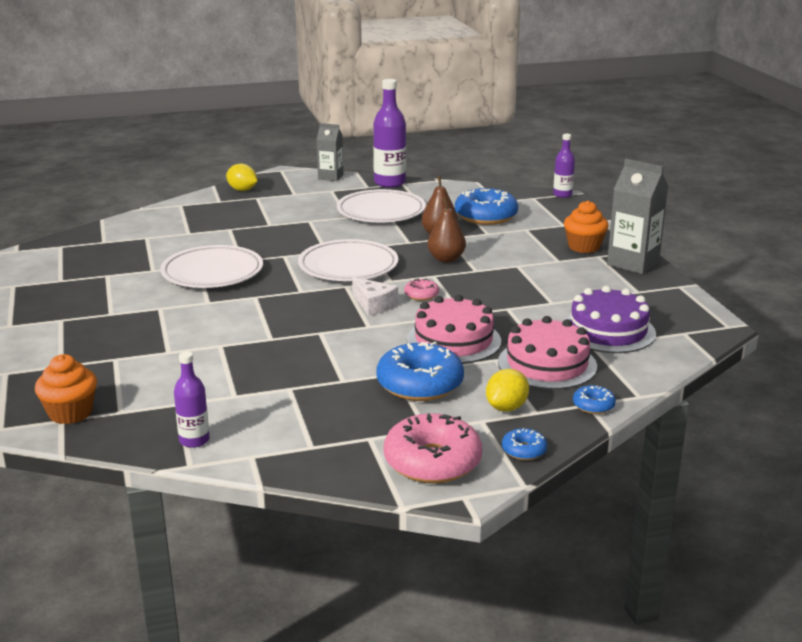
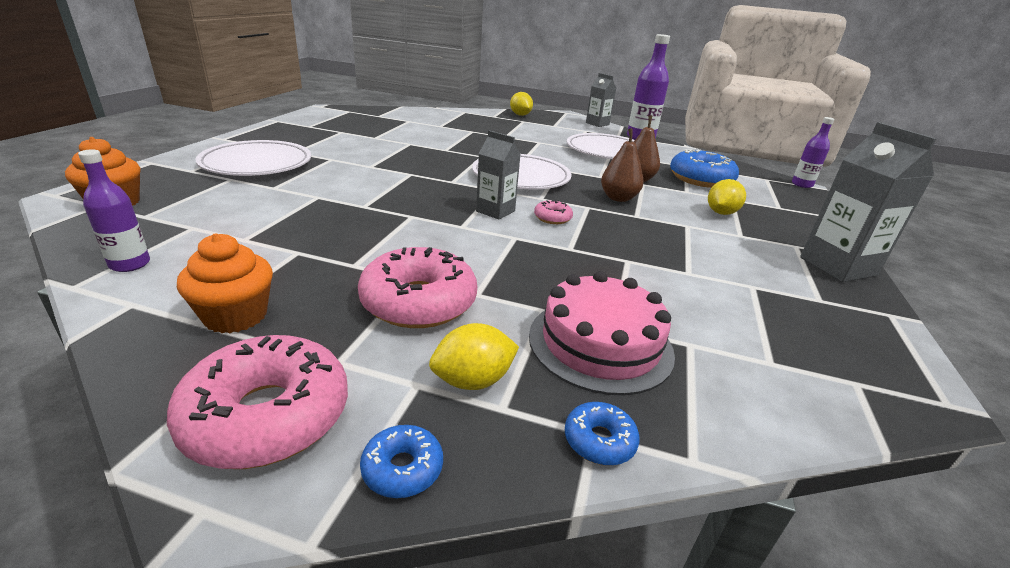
camera: 30 degrees right, 5 degrees up
(212, 272) = (411, 150): white plate -> white plate (257, 164)
(374, 305) = (495, 211): white cheese -> grey carton
(420, 384) = (419, 302): blue donut -> pink donut
(453, 340) = (524, 270): pink cake -> none
(529, 245) = (721, 213): none -> yellow lemon
(584, 247) = (785, 232): orange cupcake -> orange cupcake (236, 316)
(608, 331) = (733, 333): purple cake -> none

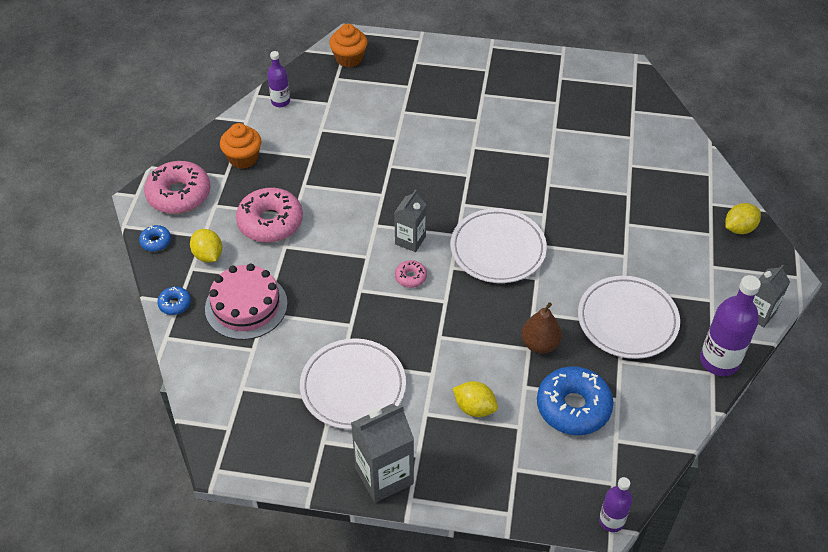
camera: 85 degrees right, 20 degrees up
(257, 164) = (444, 86): white plate -> white plate (353, 387)
(618, 198) = (476, 325): brown pear -> none

